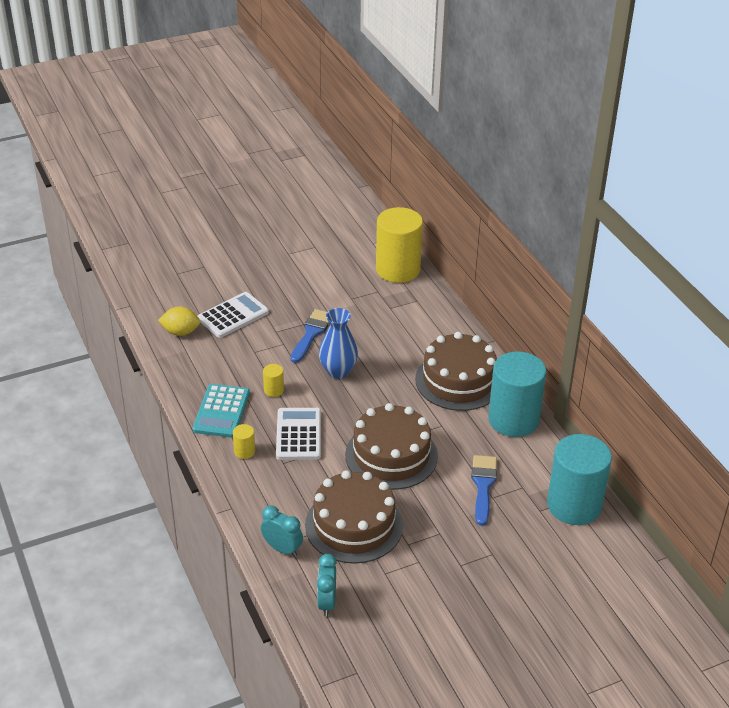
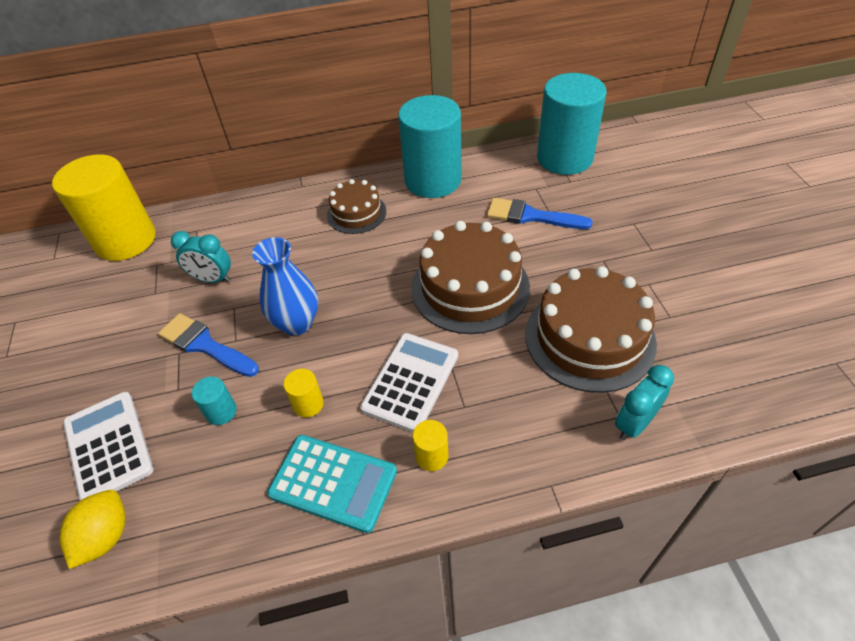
camera: 75 degrees left, 10 degrees up
(262, 354) = (221, 412): none -> turquoise cylinder
(298, 434) = (410, 382): white calculator -> white calculator turned 105 degrees clockwise
(327, 602) = (727, 381): turquoise clock -> turquoise clock (212, 279)
(458, 380) = (356, 213): brown cake -> brown cake, size x0.57

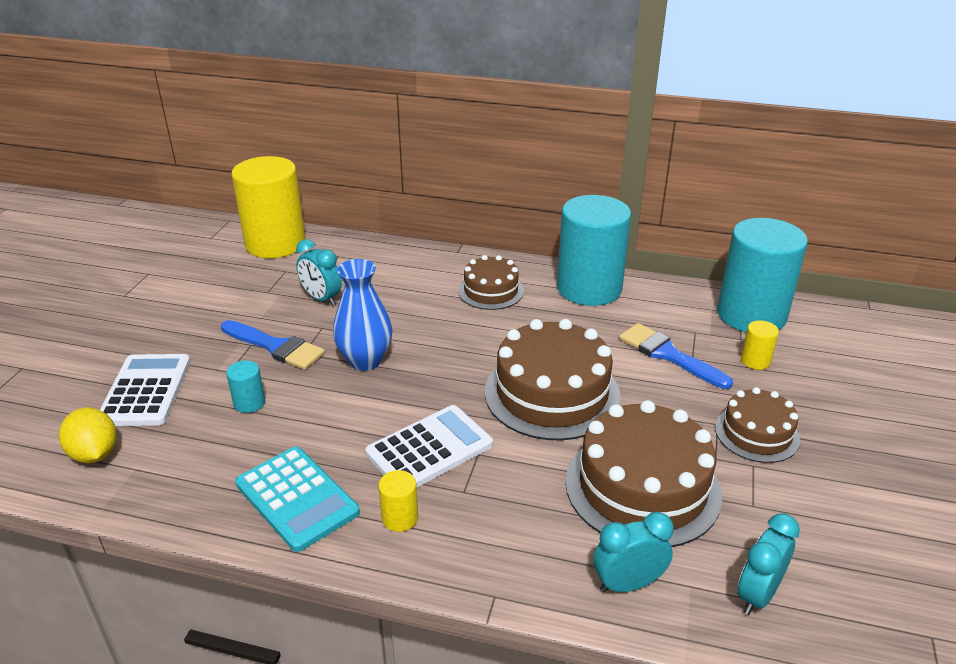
camera: 25 degrees right, 15 degrees down
(106, 536) = (95, 454): yellow lemon -> yellow lemon turned 75 degrees counterclockwise
(205, 345) = (276, 347): blue brush -> blue brush turned 150 degrees clockwise
(308, 404) = (324, 428): yellow cylinder -> yellow cylinder (755, 361)
(634, 256) = (756, 433): none -> brown cake
(720, 386) = (757, 594): none -> turquoise clock

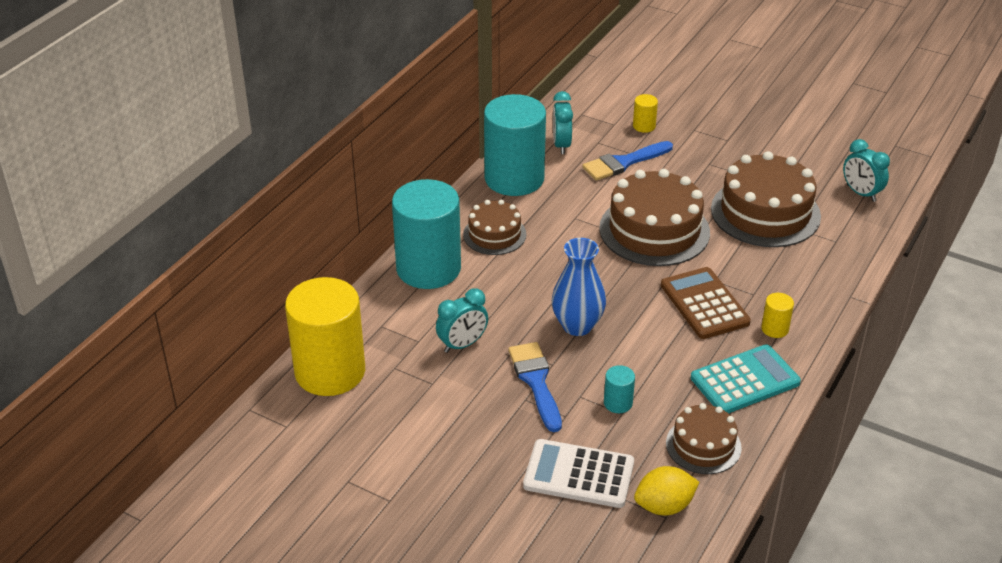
camera: 75 degrees left, 5 degrees up
(276, 347) = (536, 382): blue brush -> blue brush turned 60 degrees counterclockwise
(429, 449) = (704, 304): white calculator -> brown calculator
(628, 584) = (847, 239): turquoise clock -> turquoise clock (561, 145)
(751, 315) = (585, 110): turquoise cylinder -> turquoise cylinder (428, 268)
(756, 433) = (723, 150): brown cake -> brown cake (703, 445)

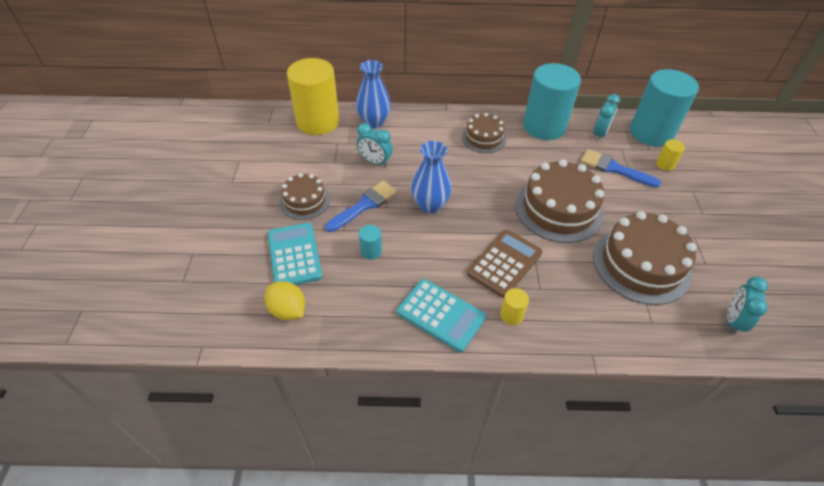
camera: 60 degrees right, 10 degrees up
(380, 317) = (374, 122): none -> blue vase
(428, 268) = (429, 124): turquoise cylinder -> turquoise cylinder (651, 133)
(561, 145) = (599, 134): turquoise clock -> turquoise clock turned 150 degrees clockwise
(578, 474) = (294, 255): white calculator -> turquoise calculator
(703, 445) = (358, 312): brown cake -> brown cake (305, 201)

